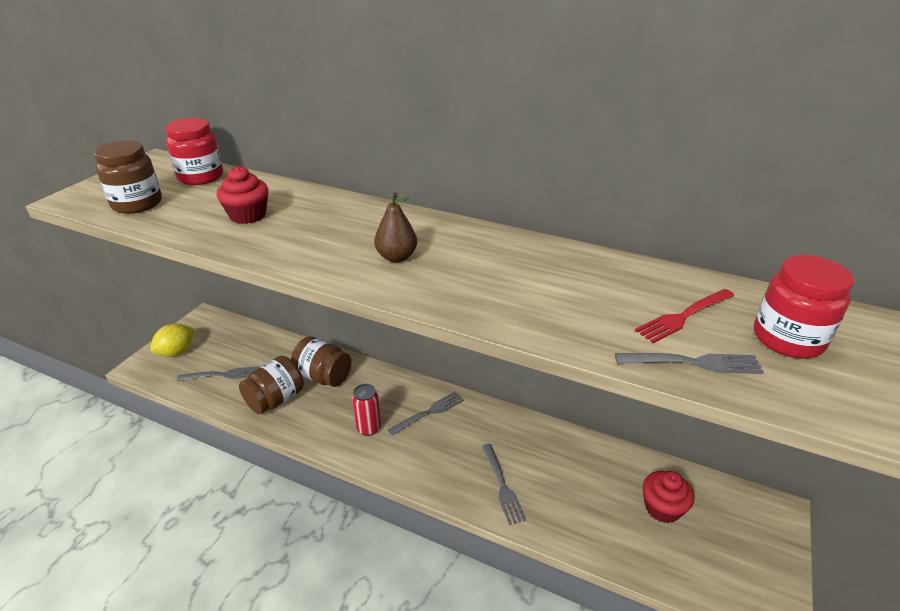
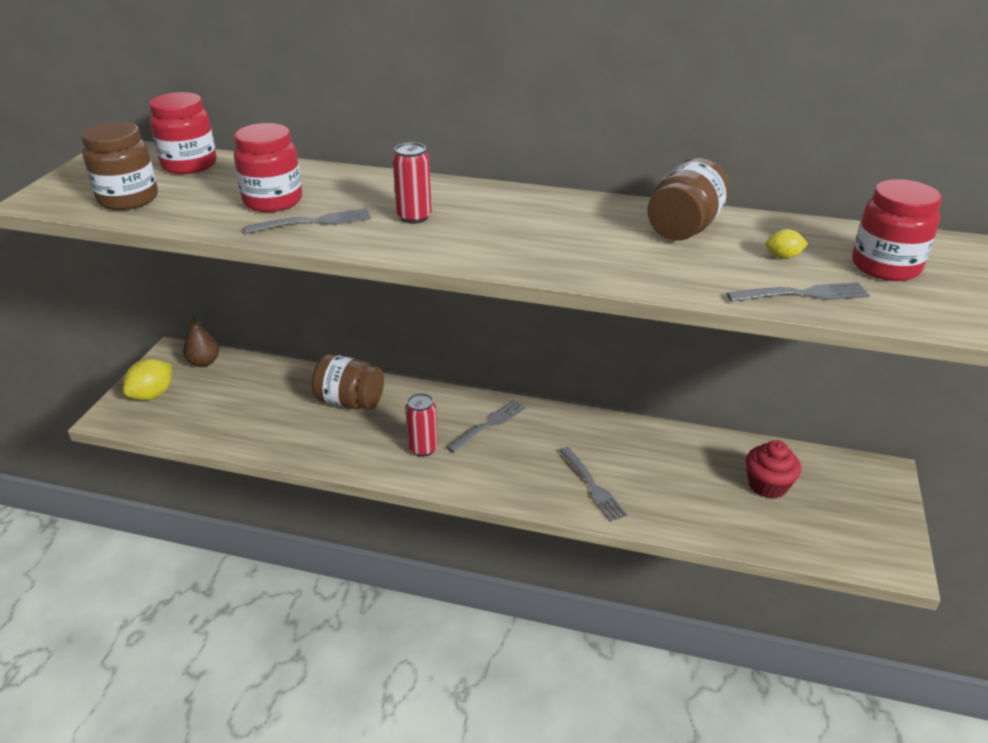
camera: 10 degrees left, 0 degrees up
(222, 375) = (223, 413): grey fork -> grey fork (314, 222)
(248, 215) = (273, 201): red cupcake -> red jar
(275, 399) = (300, 432): brown jar -> brown jar (684, 228)
(356, 241) = (414, 217): none -> red can
(396, 257) = (467, 229): brown pear -> brown pear (204, 362)
(683, 316) = (783, 256): red fork -> yellow lemon

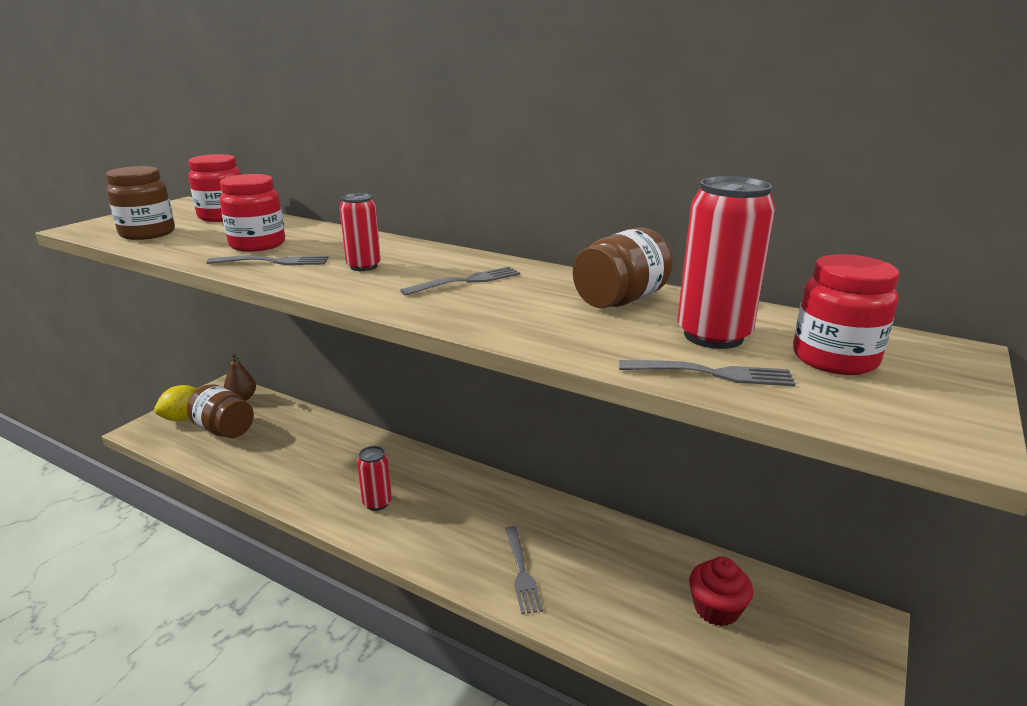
camera: 15 degrees right, 10 degrees down
(350, 402) = (338, 449): brown jar -> brown jar (224, 430)
(489, 425) = (450, 491): grey fork -> grey fork (466, 281)
(783, 256) = (713, 336): yellow lemon -> red can

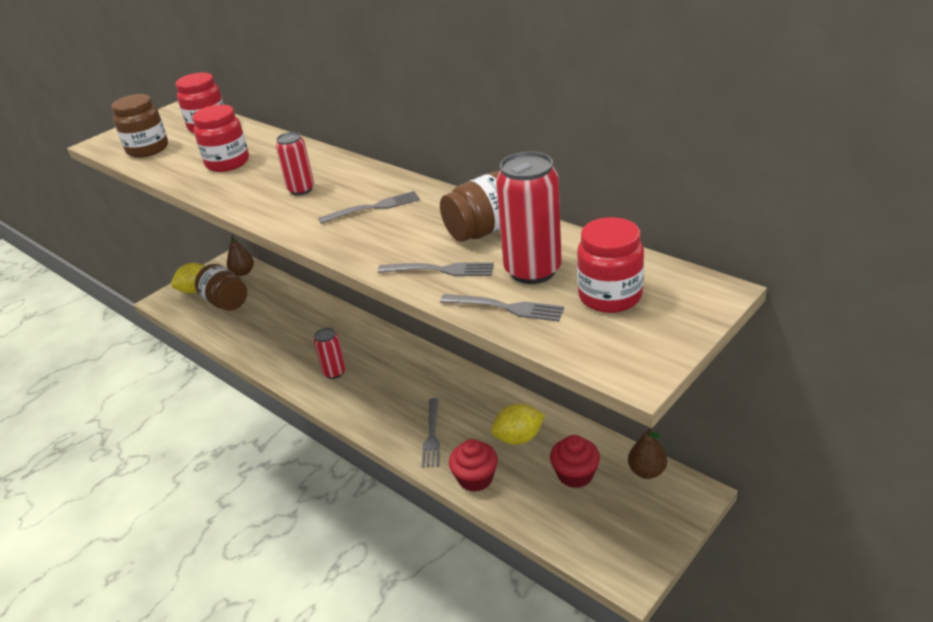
camera: 15 degrees right, 10 degrees up
(273, 262) = (235, 184): grey fork -> grey fork (440, 270)
(595, 623) = (475, 478): none -> red cupcake
(629, 568) = (518, 438): none -> yellow lemon
(797, 598) = (646, 471): none -> brown pear

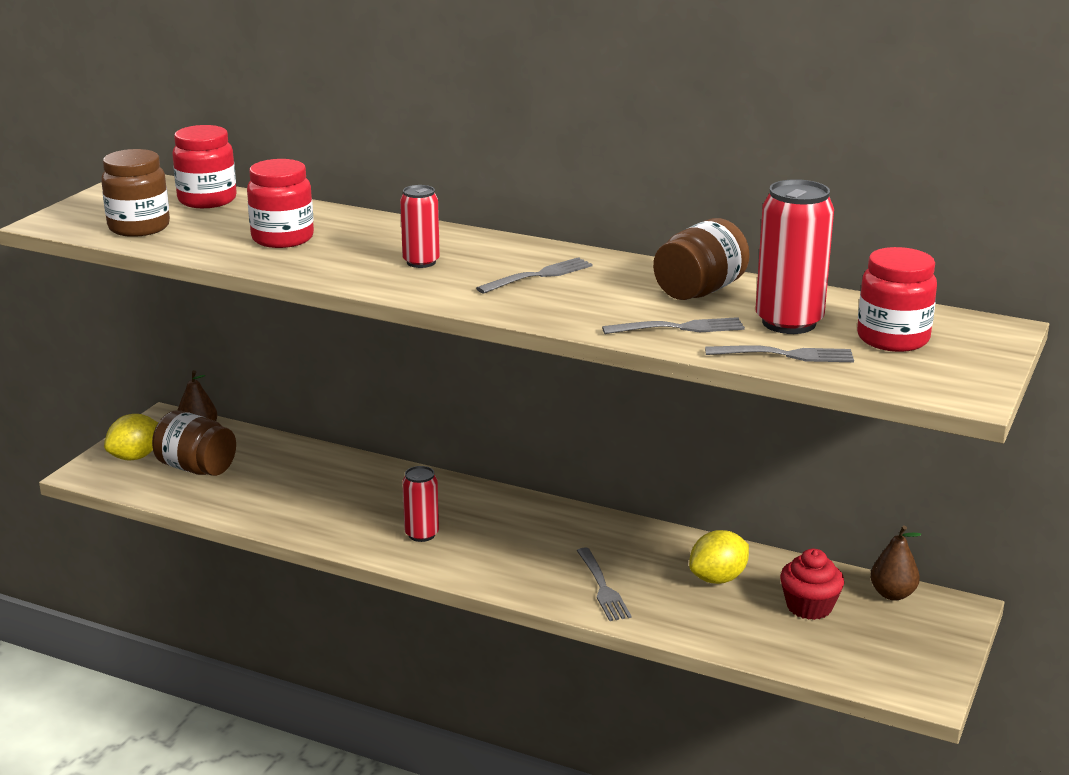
camera: 20 degrees left, 10 degrees down
(475, 478) = (686, 624): red cupcake -> none

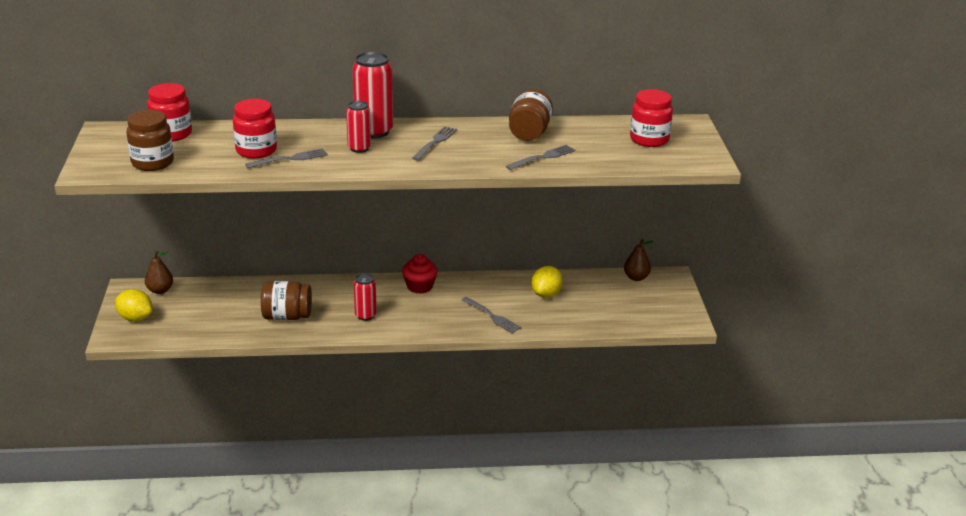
camera: 30 degrees left, 5 degrees up
(135, 457) = (135, 318): yellow lemon -> yellow lemon turned 75 degrees counterclockwise
(196, 468) = (185, 314): brown jar -> brown jar (287, 316)
(785, 355) = (609, 161): grey fork -> grey fork (290, 159)
(789, 323) = (592, 142): red can -> red can (374, 131)
(809, 607) = (602, 296): red cupcake -> red cupcake (419, 286)

